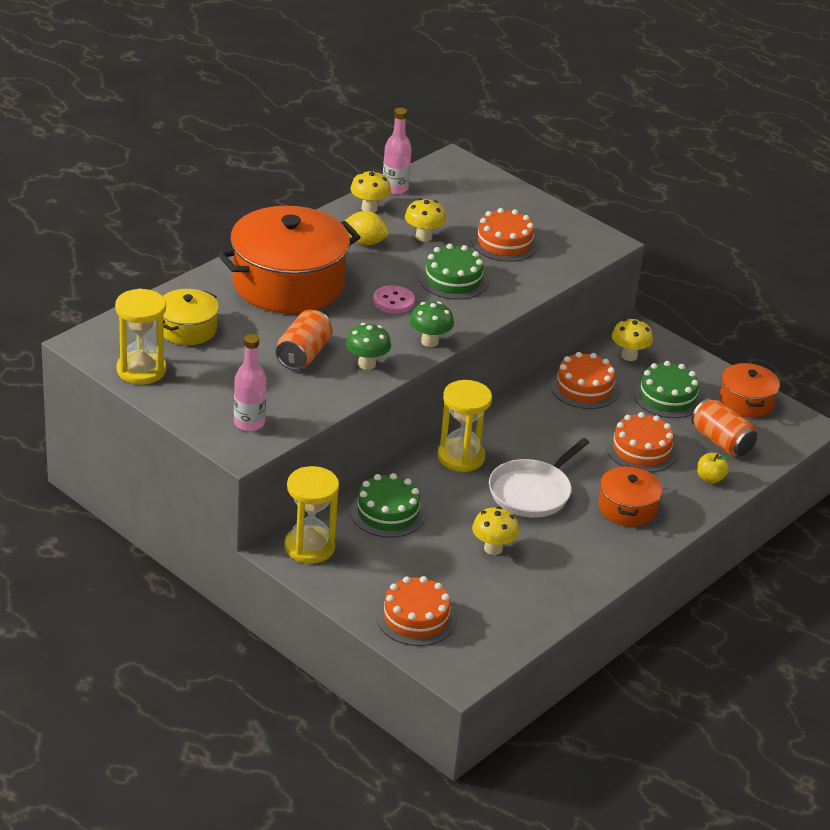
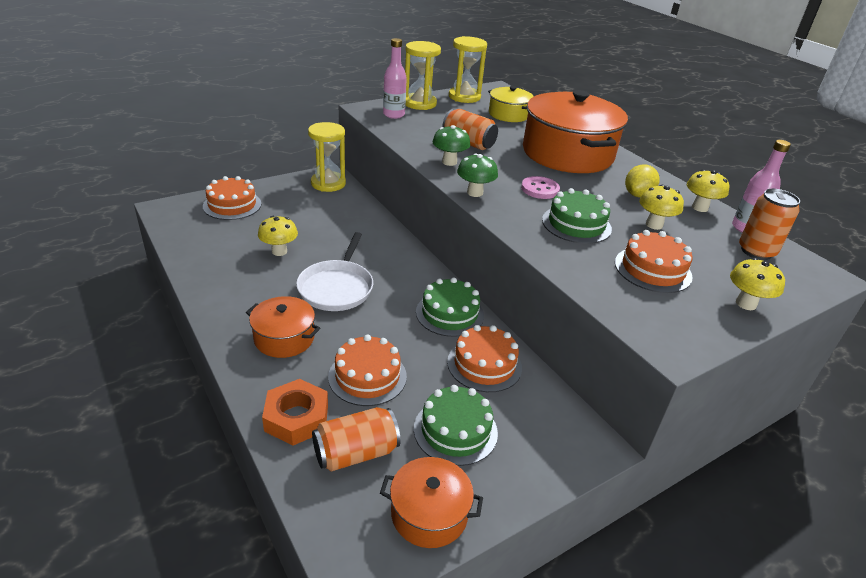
camera: 105 degrees right, 0 degrees up
(387, 513) = (347, 217): green cake -> green cake (449, 313)
(436, 188) = (756, 251): none -> orange can
(461, 457) = (399, 262): yellow hourglass -> yellow hourglass (419, 103)
(532, 492) = (337, 288): white pan -> white pan turned 135 degrees counterclockwise
(629, 356) = (542, 421): yellow mushroom -> yellow mushroom (746, 304)
(710, 478) = (296, 418): yellow apple -> orange nut

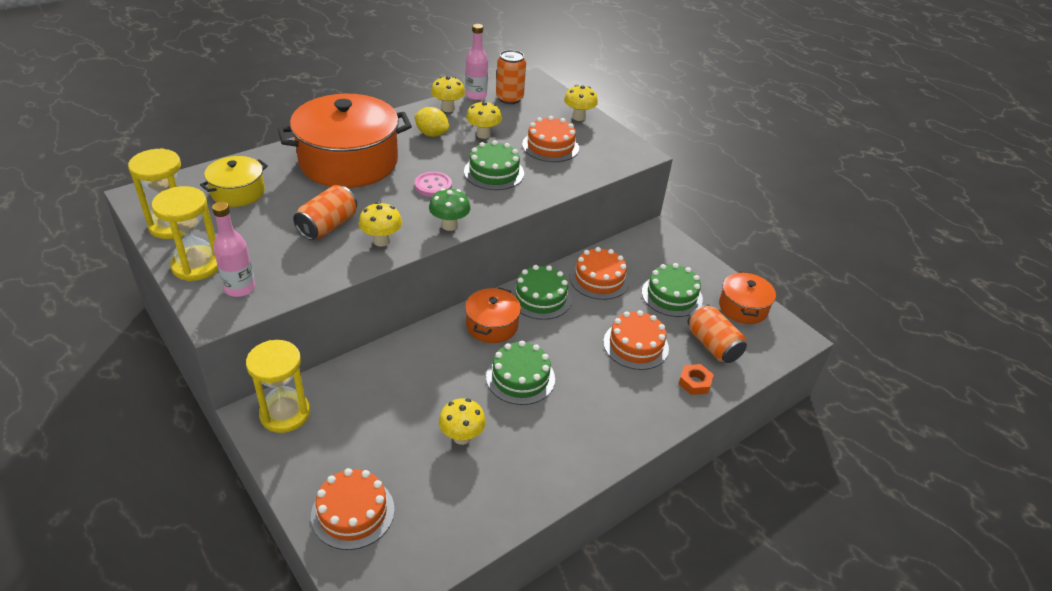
camera: 95 degrees left, 5 degrees up
(284, 338) = (607, 406): orange pot -> orange pot (492, 325)
(296, 418) = (695, 382): orange nut -> orange nut, size x0.63
(337, 288) = (520, 378): white pan -> green cake
(449, 162) = (381, 241): green mushroom -> yellow mushroom

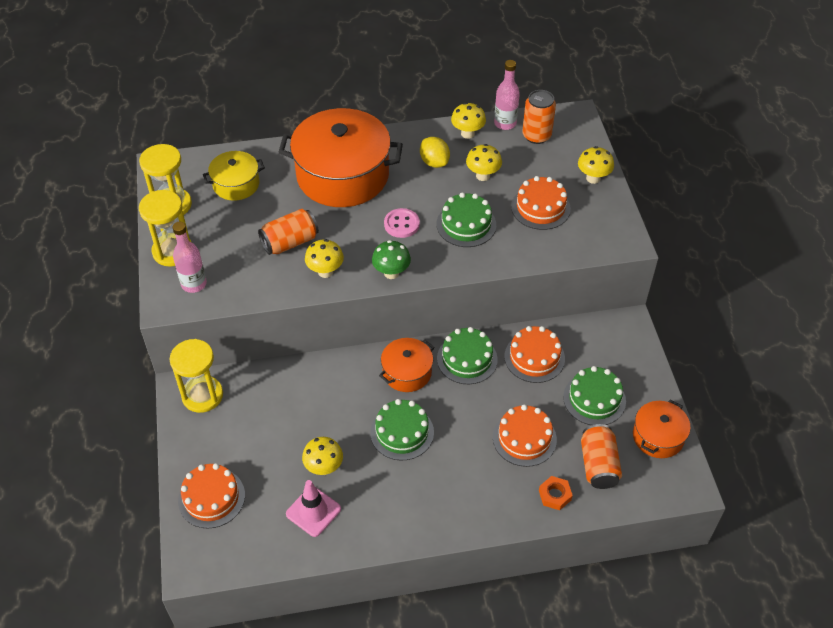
camera: 30 degrees right, 10 degrees up
(476, 483) = (313, 511): none -> pink traffic cone

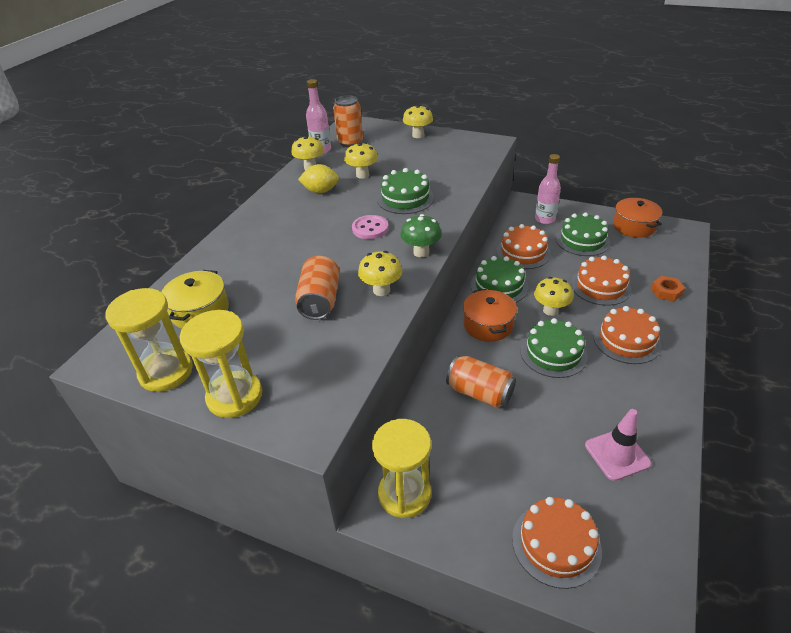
camera: 55 degrees left, 10 degrees down
(194, 284) = (302, 395): pink bottle -> pink bottle (545, 219)
(324, 468) = (565, 424): yellow mushroom -> yellow mushroom (550, 310)
(342, 175) = (275, 241): orange pot -> none
(540, 207) = (423, 162): orange cake -> orange cake (626, 340)
(598, 465) = (646, 260): orange can -> orange can (479, 393)

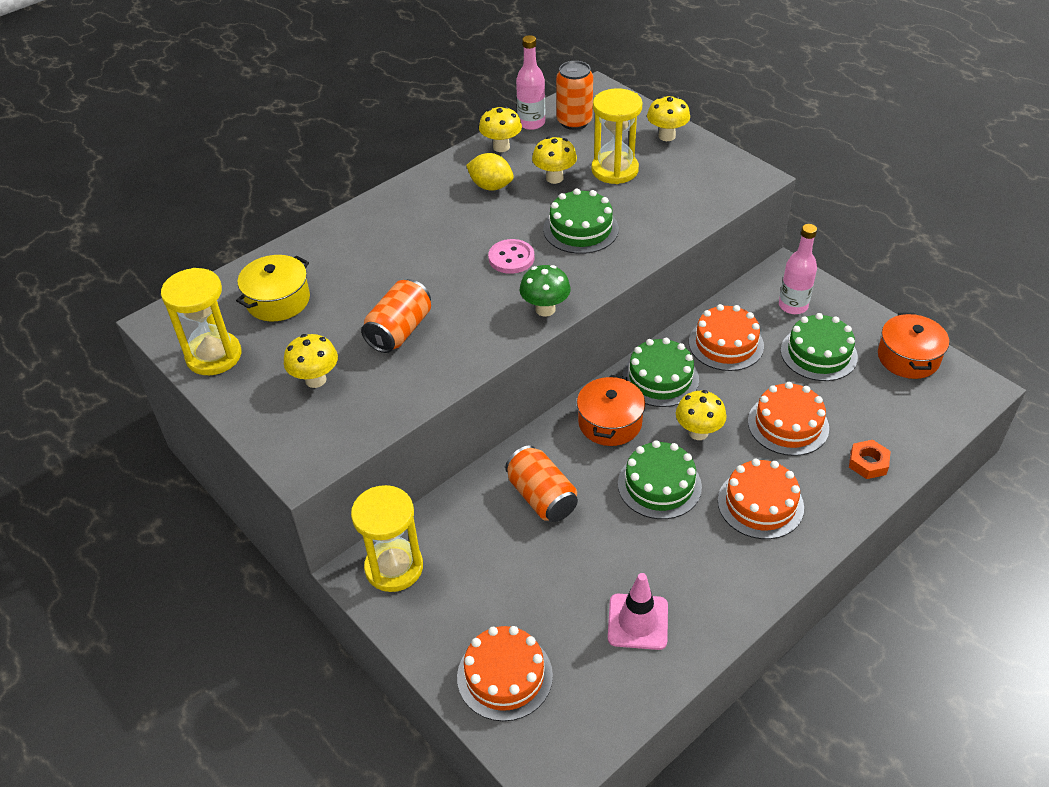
camera: 25 degrees right, 5 degrees up
(235, 396) = (259, 404): yellow hourglass -> yellow hourglass (614, 170)
(381, 290) = (469, 341): yellow mushroom -> yellow mushroom (315, 380)

